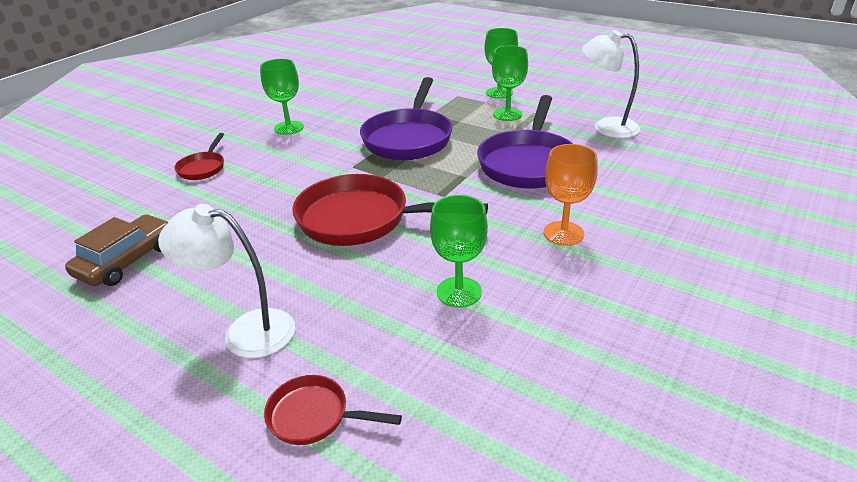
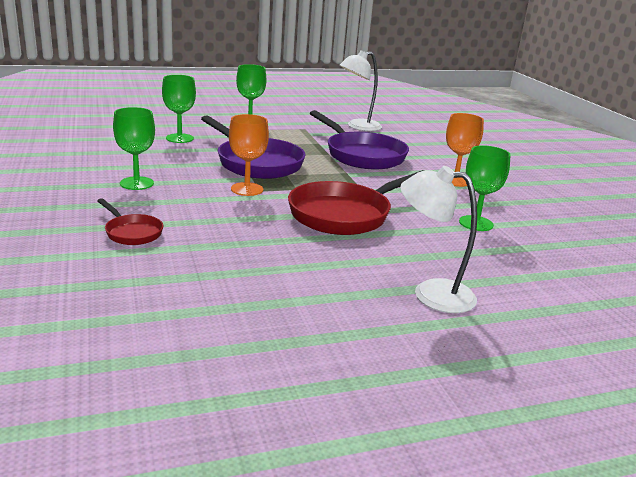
camera: 55 degrees left, 10 degrees down
(127, 260) = (245, 308): brown car -> none
(245, 331) = (431, 293): white lamp -> white lamp turned 60 degrees clockwise
(314, 416) = (550, 301): red pan -> none
(345, 161) = (247, 189): none -> orange goblet
(507, 114) = (286, 133): green goblet -> green goblet (179, 138)

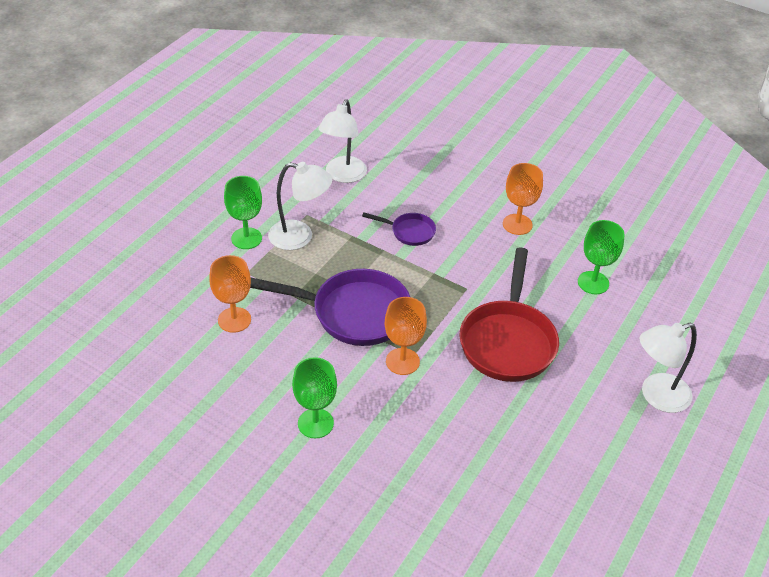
camera: 40 degrees left, 20 degrees up
(132, 232) = (413, 489): red pan -> none
(179, 138) = (234, 320): green goblet -> orange goblet
(283, 132) = (300, 237): none -> white lamp
(362, 155) = (409, 232): purple pan -> purple pan, size x0.49

